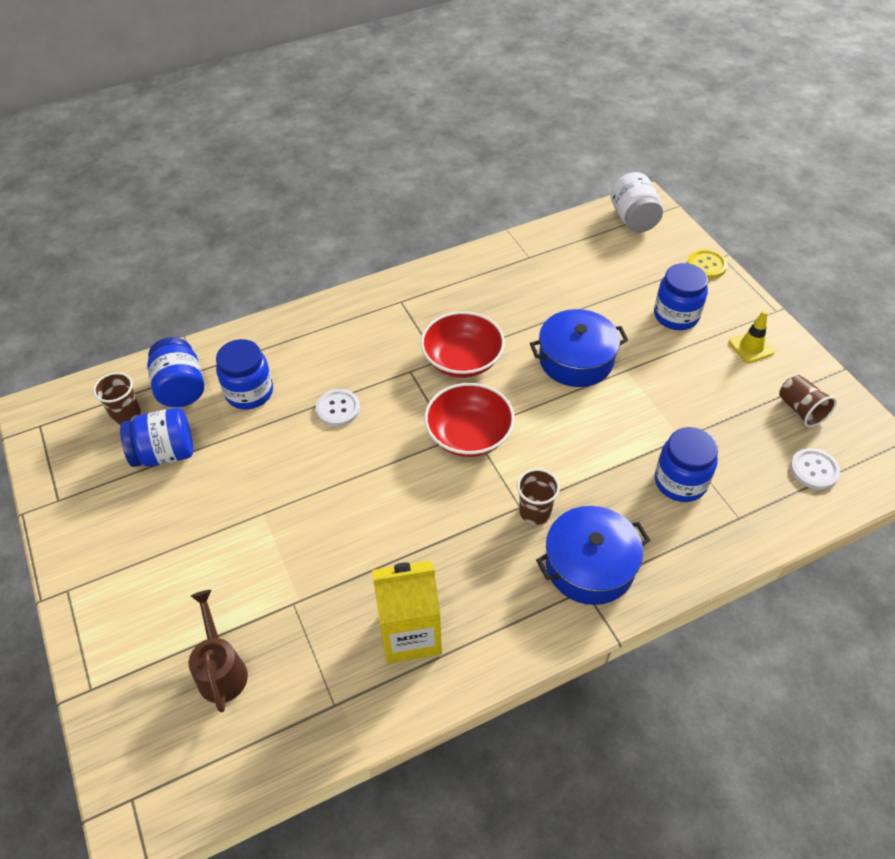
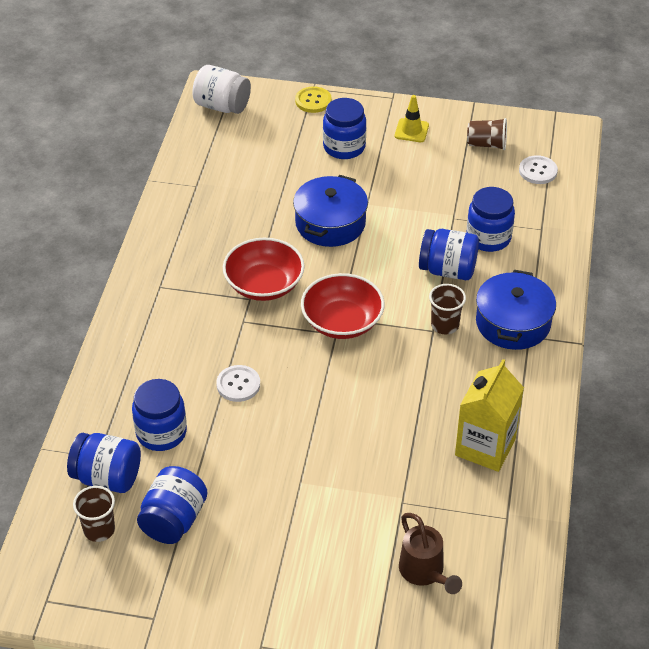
camera: 55 degrees left, 5 degrees down
(221, 670) = (424, 572): brown watering can -> brown watering can turned 135 degrees counterclockwise
(606, 474) = (447, 270): none -> blue jar

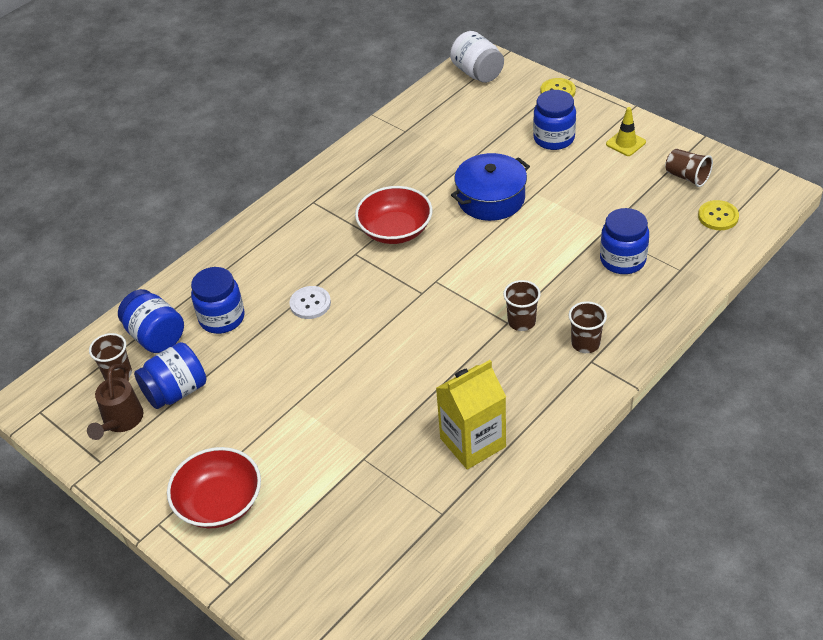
camera: 35 degrees right, 0 degrees up
(342, 322) = (435, 285): red bowl -> red bowl (219, 502)
(424, 572) = (334, 527): brown watering can -> brown watering can (121, 421)
(447, 270) = (562, 275): blue jar -> none
(513, 323) = (585, 343): blue pot -> brown cup
(538, 171) = (718, 216): white button -> yellow button

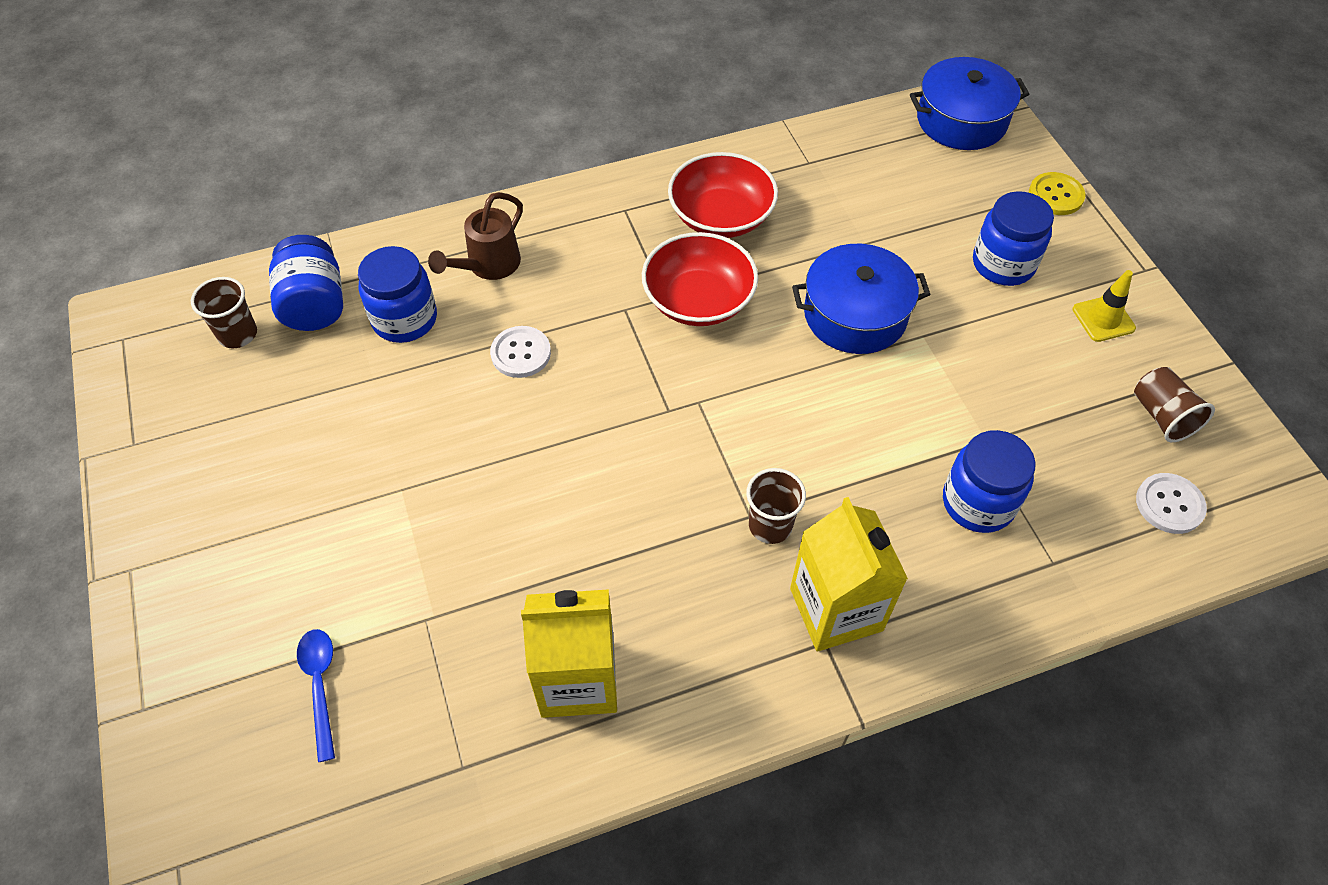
camera: 25 degrees right, 10 degrees up
(121, 421) = (194, 401): brown watering can -> brown watering can (488, 265)
(176, 391) = (282, 393): blue jar -> none
(219, 502) = (216, 581): red bowl -> red bowl (721, 216)
(328, 519) = (320, 685): none -> blue spoon
(477, 73) = (961, 120): white jar -> blue pot
(585, 343) = (836, 609): brown cup -> yellow carton
(718, 216) = (1169, 504): yellow button -> white button

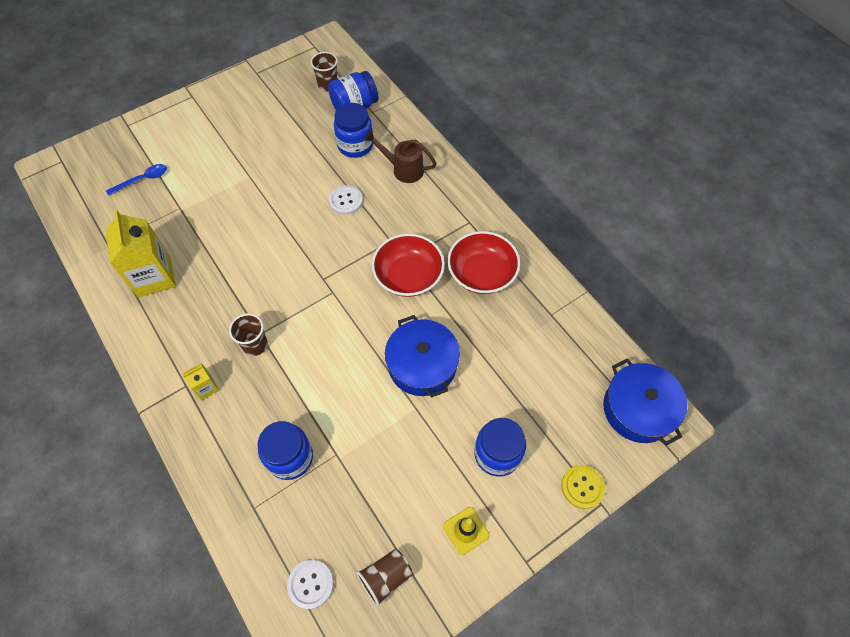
camera: 75 degrees right, 5 degrees up
(836, 609) = (206, 388): yellow carton -> yellow carton, size x0.47

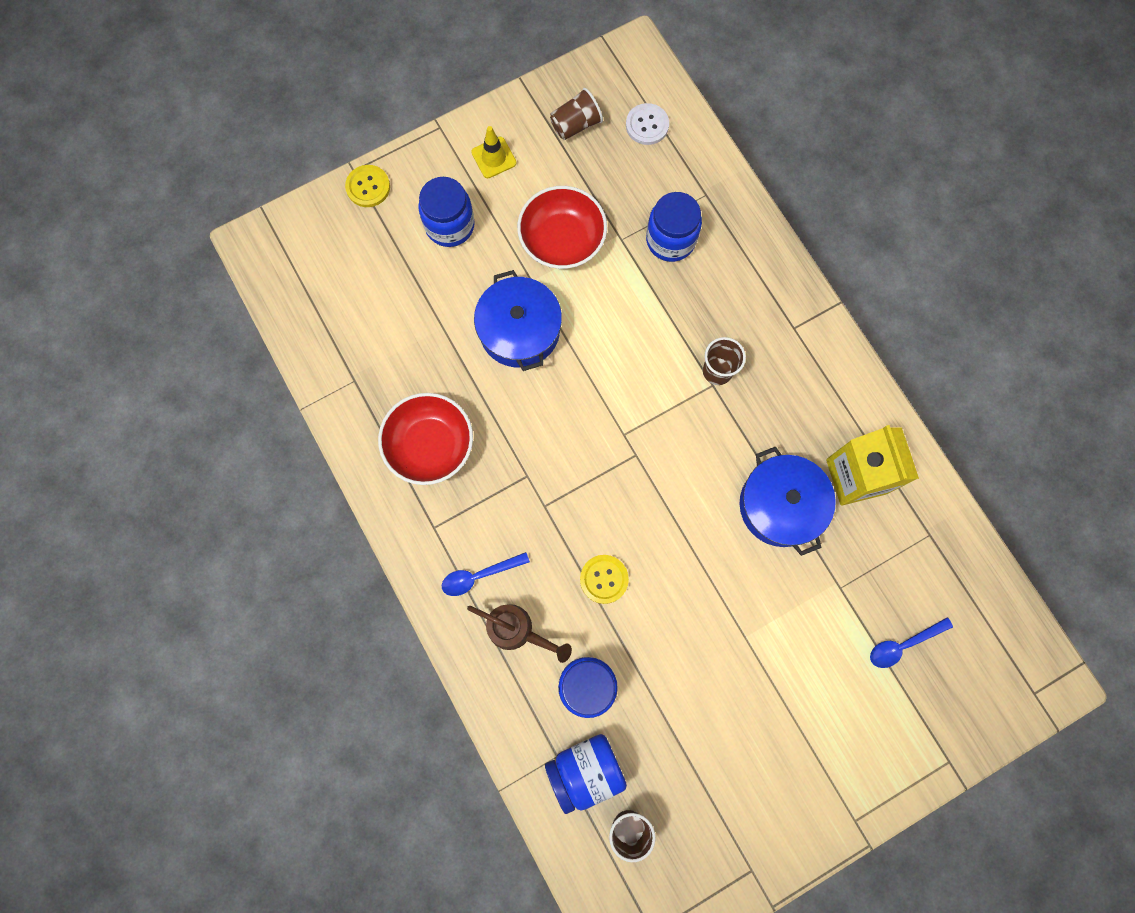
camera: 175 degrees left, 15 degrees up
(206, 388) = (769, 323): yellow carton -> none
(345, 201) = (604, 579): white button -> yellow button
(408, 276) = (525, 449): red bowl -> red bowl (562, 239)
(433, 197) = (479, 575): none -> blue spoon
(638, 409) = (285, 259): blue pot -> blue pot (781, 505)

